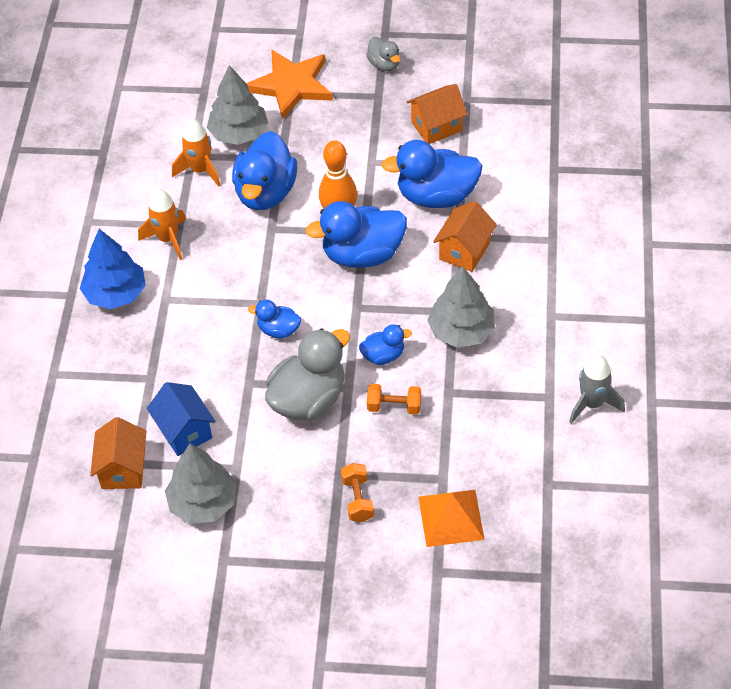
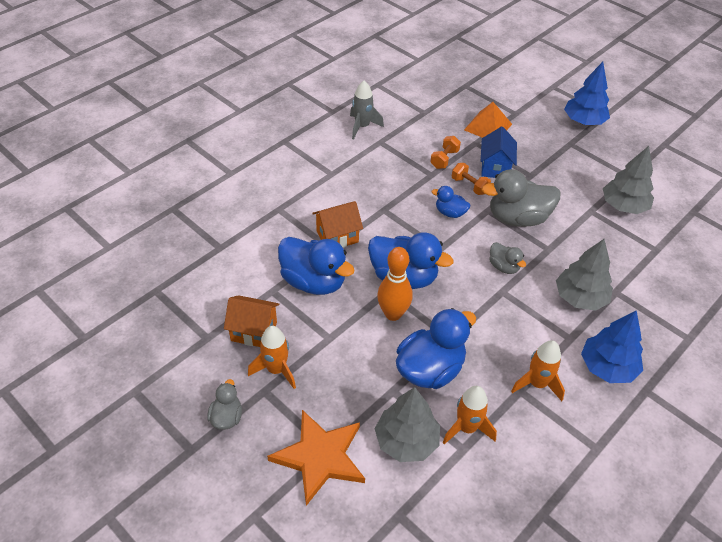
camera: 145 degrees left, 5 degrees down
(123, 469) = (666, 250): orange house -> none
(184, 431) = (611, 247): blue house -> blue house (495, 167)
(278, 330) = (503, 267): blue duck -> grey duck
(340, 624) = (584, 121): none -> blue tree
(358, 499) = (530, 159): orange dumbbell -> orange dumbbell (444, 159)
(386, 114) = (276, 370): none -> orange rocket
(461, 331) = (390, 197): grey tree -> grey tree (580, 298)

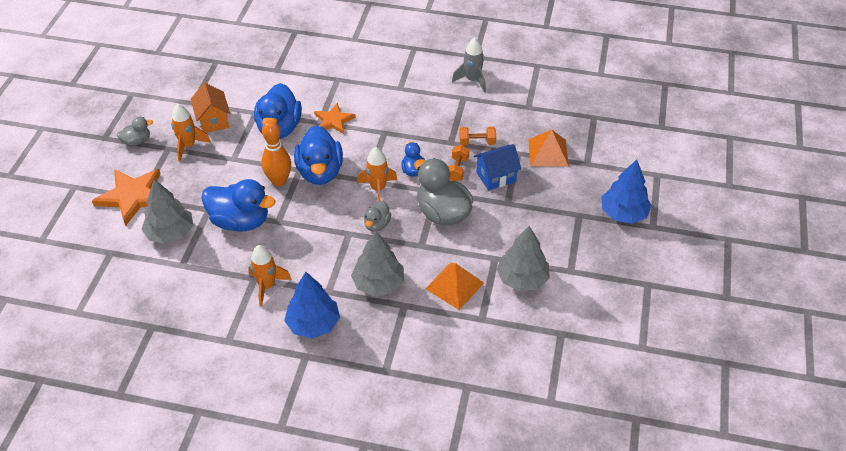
camera: 60 degrees right, 0 degrees up
(337, 237) = (334, 120): orange house -> orange star
(467, 428) = (200, 260): orange rocket -> orange rocket (378, 189)
(609, 249) = (454, 285): none -> orange pyramid

